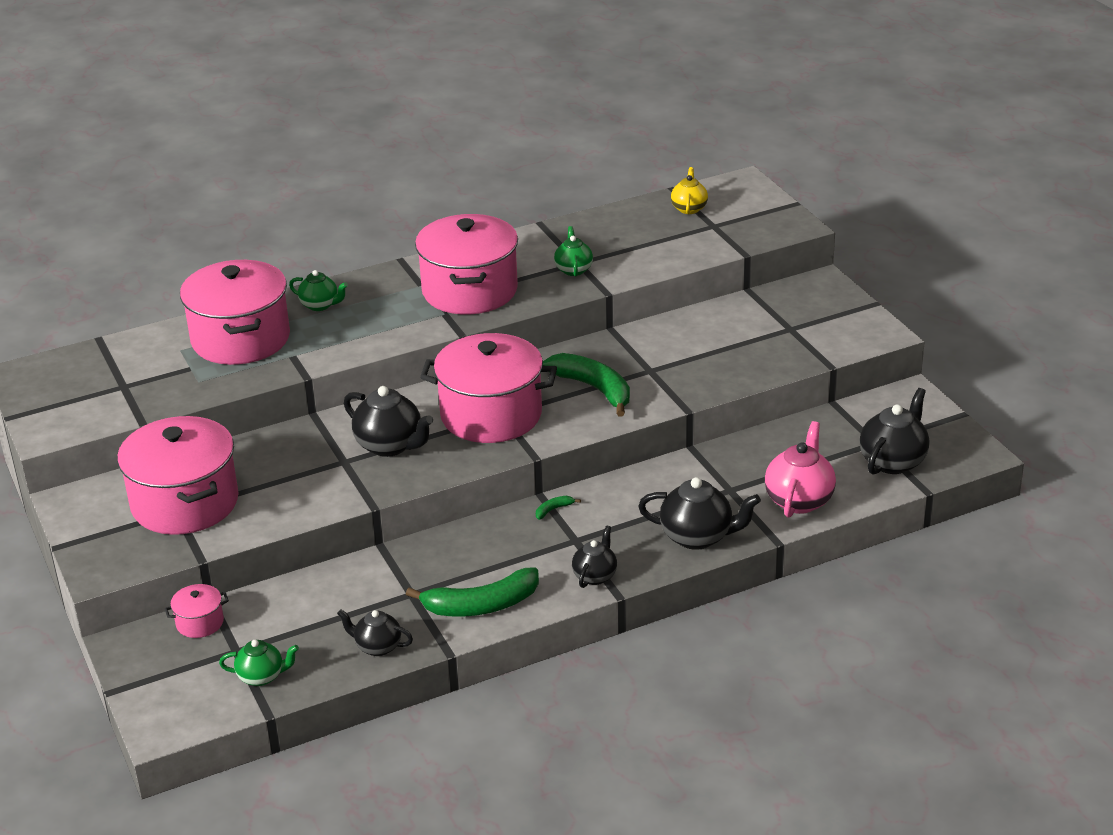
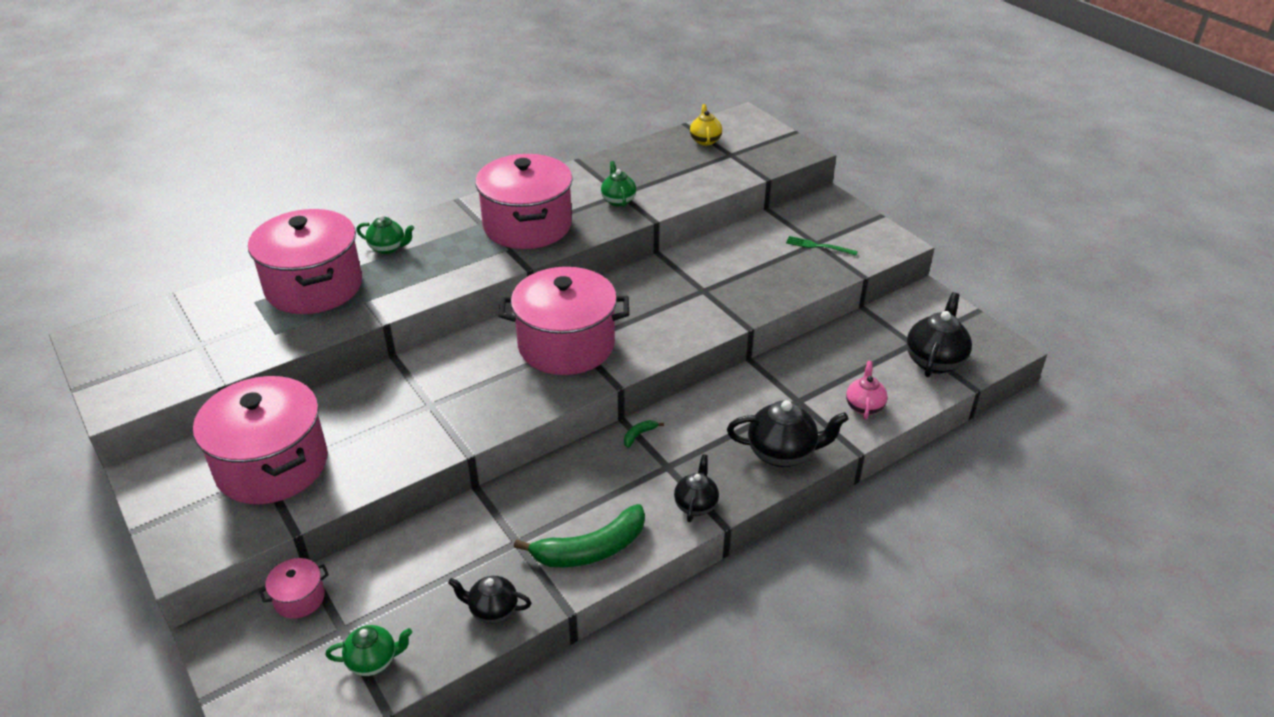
camera: 10 degrees left, 5 degrees up
(390, 446) = (474, 384): black teapot -> none
(594, 389) = (657, 312): green banana -> none
(791, 332) = (817, 246): none -> green fork
(799, 500) = (864, 406): pink teapot -> pink teapot, size x0.61

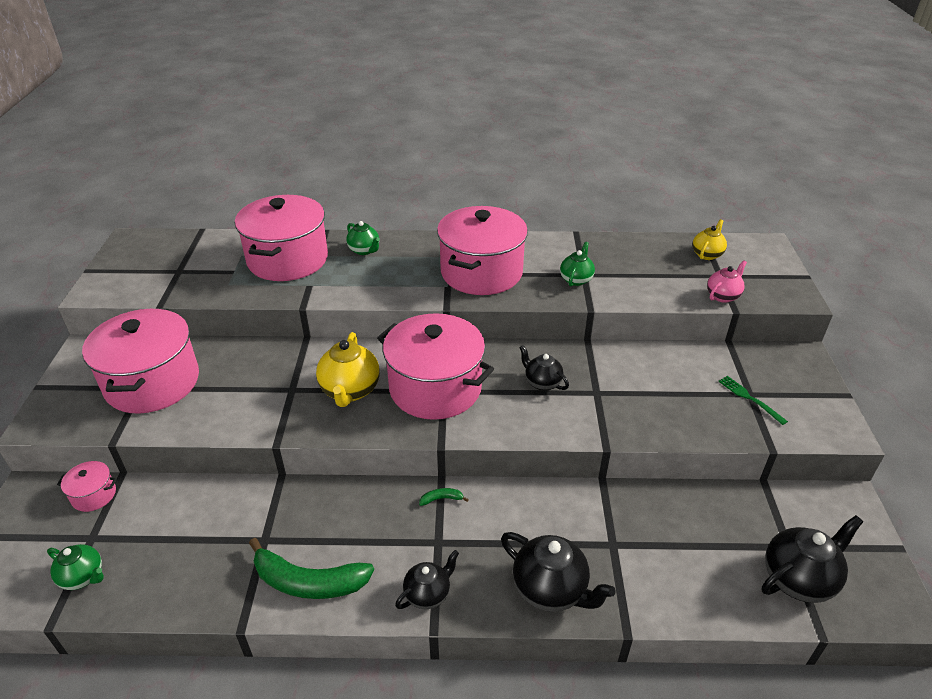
camera: 35 degrees right, 0 degrees up
(490, 381) = (350, 391): none -> yellow teapot
(492, 610) = (192, 589): black teapot -> black teapot (542, 383)
(864, 406) = (676, 587): pink teapot -> pink teapot (723, 296)

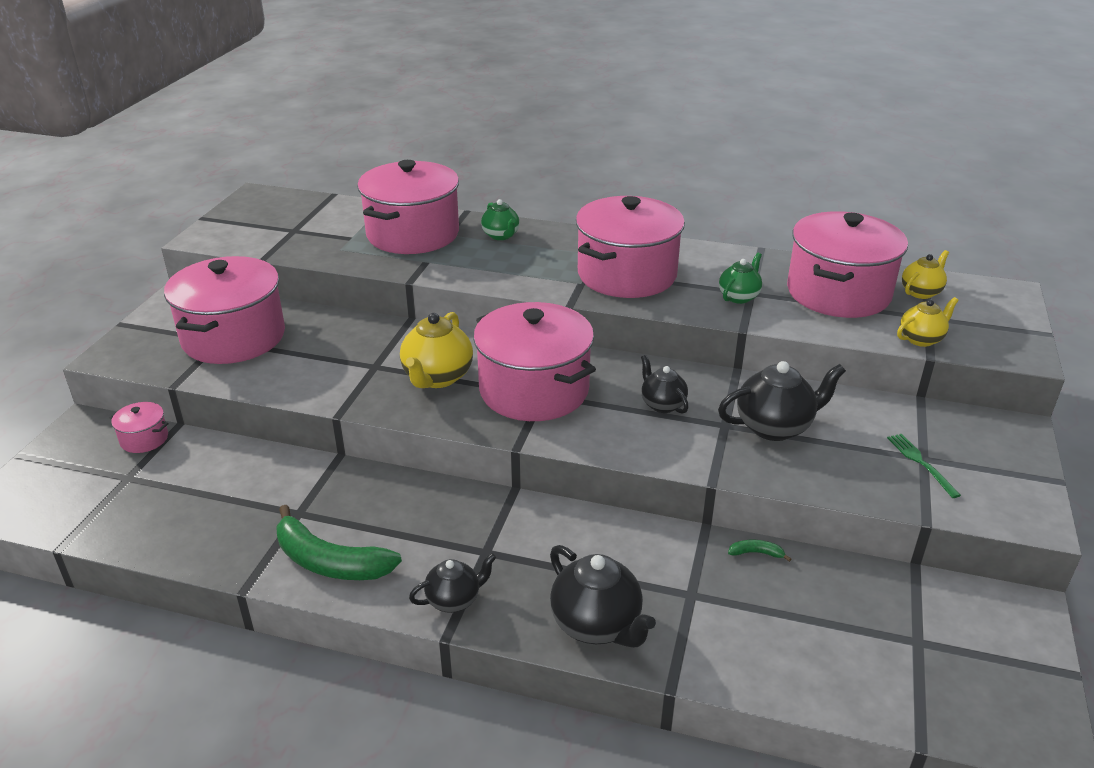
camera: 15 degrees right, 5 degrees down
(83, 577) = (107, 511): green teapot -> none
(442, 499) = (507, 510): green banana -> green banana (756, 553)
(648, 264) = (838, 293): none -> pink pot
(723, 296) = (921, 339): pink teapot -> yellow teapot
(798, 579) = (916, 679): black teapot -> black teapot (775, 427)

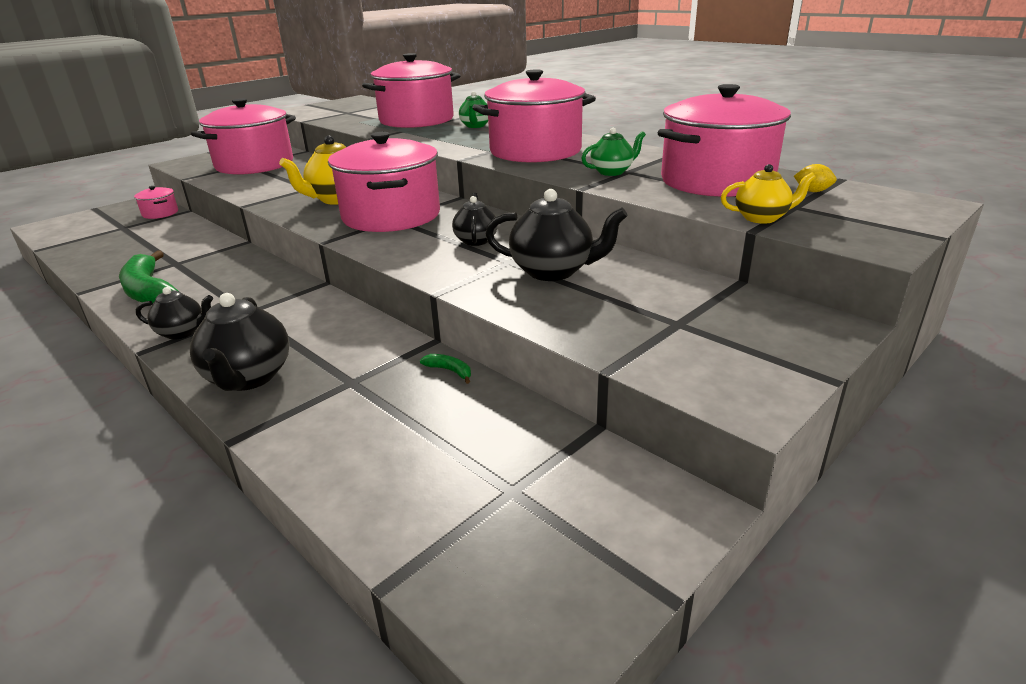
camera: 30 degrees right, 5 degrees down
(920, 462) = (669, 325): green fork -> none
(921, 292) = (812, 191): yellow teapot -> yellow lemon

